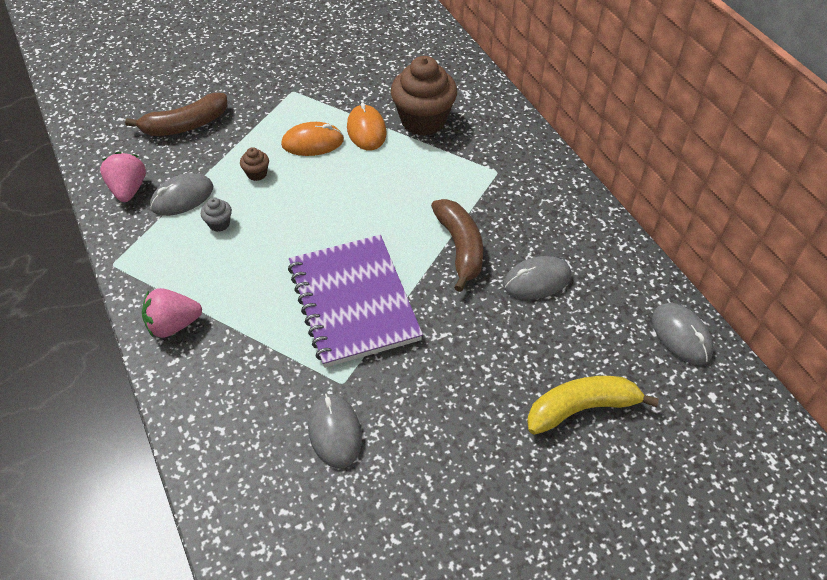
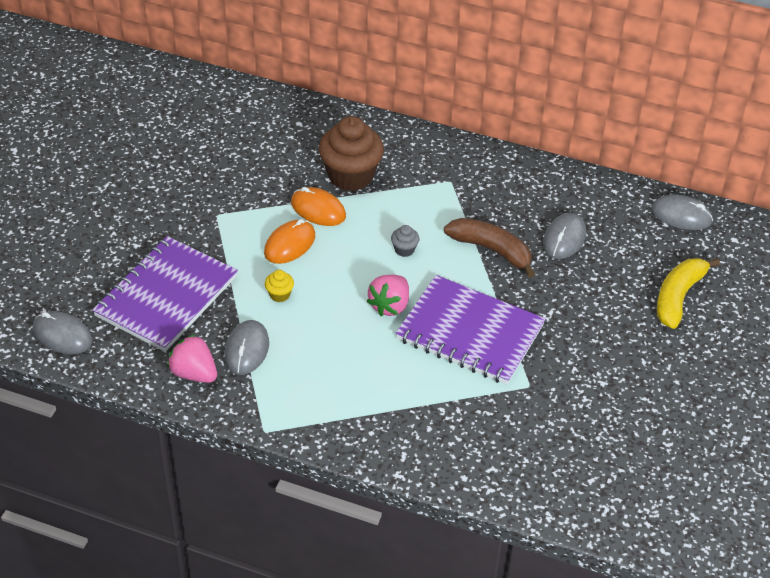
camera: 45 degrees left, 5 degrees down
(173, 325) = (370, 434): pink strawberry -> pink strawberry (390, 306)
(185, 125) = (166, 296): brown banana -> purple notebook
(219, 224) = (303, 348): grey cupcake -> grey cupcake (404, 250)
(257, 174) = (279, 294): brown cupcake -> yellow cupcake
(335, 432) = (562, 415): grey mouse -> grey mouse (62, 335)

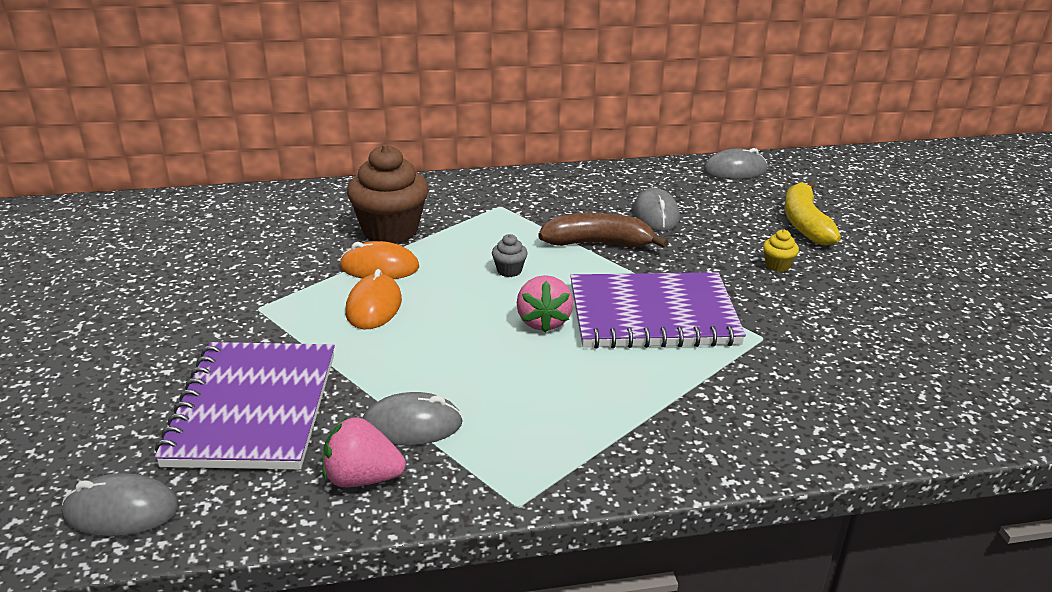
camera: 30 degrees left, 15 degrees down
(246, 349) = (412, 425): grey mouse -> grey mouse turned 75 degrees counterclockwise
(279, 294) = (404, 356): yellow cupcake -> yellow cupcake (777, 265)

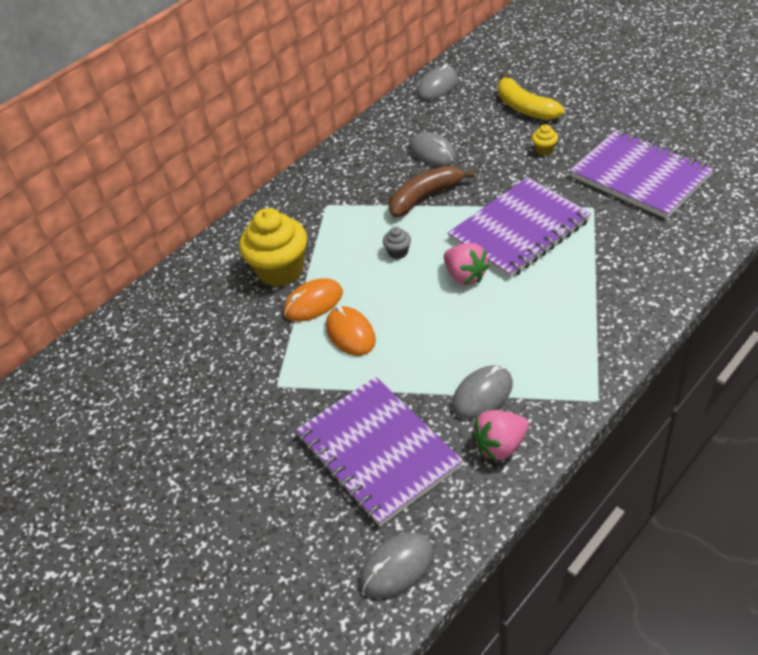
camera: 30 degrees left, 15 degrees up
(390, 231) = (280, 270): brown cupcake -> yellow cupcake
(858, 339) = (639, 177): none -> purple notebook

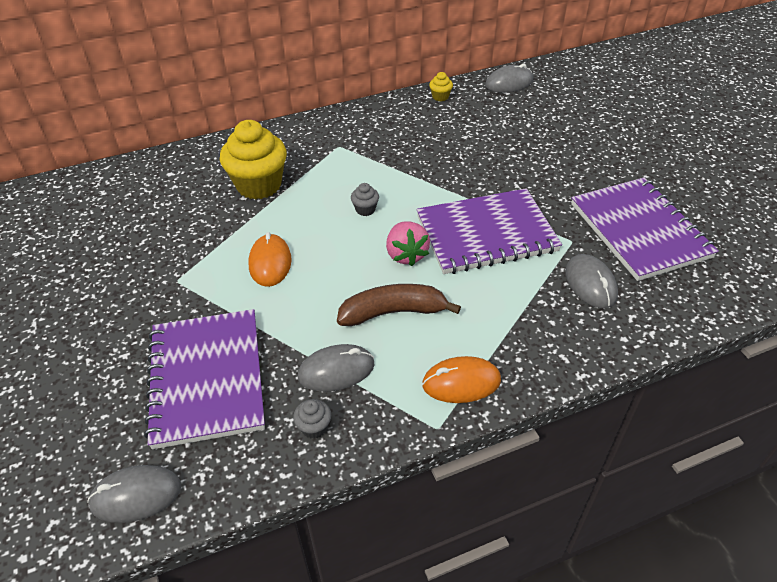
camera: 20 degrees right, 0 degrees up
(313, 303) = (262, 223): orange mouse -> orange mouse (461, 382)
(425, 197) = (425, 171): brown banana -> brown banana (393, 312)
(432, 152) = (461, 136): grey mouse -> grey mouse (590, 283)
(500, 446) = (314, 427): pink strawberry -> grey cupcake
(524, 108) = (574, 128): yellow banana -> none
(544, 150) = (564, 171): yellow cupcake -> yellow cupcake (440, 97)

